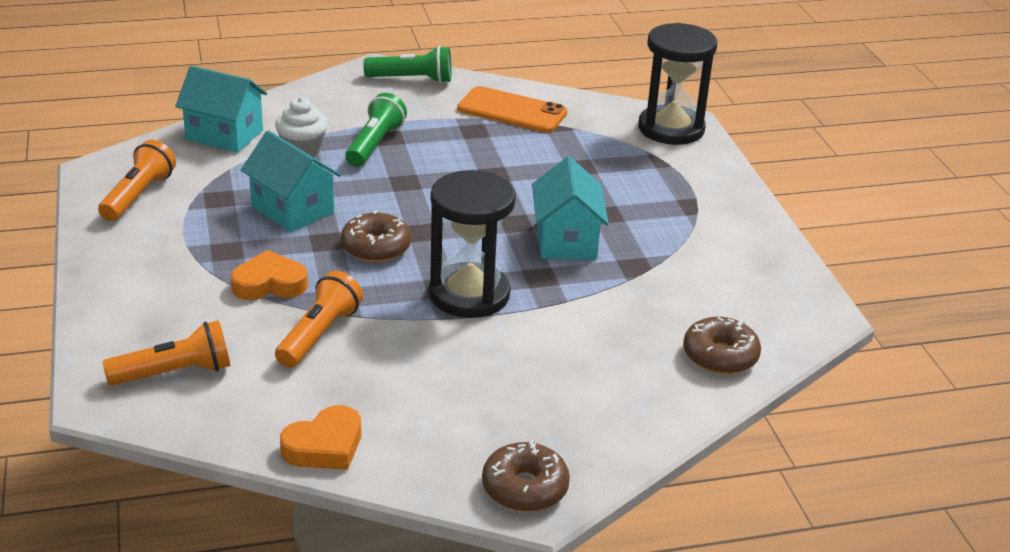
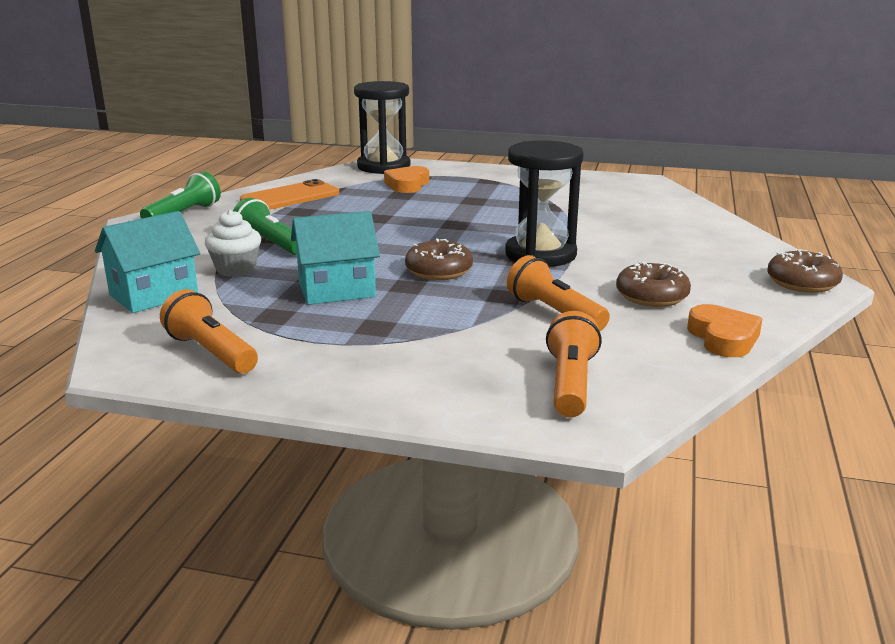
camera: 60 degrees left, 10 degrees down
(269, 284) = (453, 319): orange heart -> orange heart (407, 185)
(566, 240) = (496, 216): turquoise house -> none
(720, 356) = (672, 208): brown donut -> brown donut (651, 296)

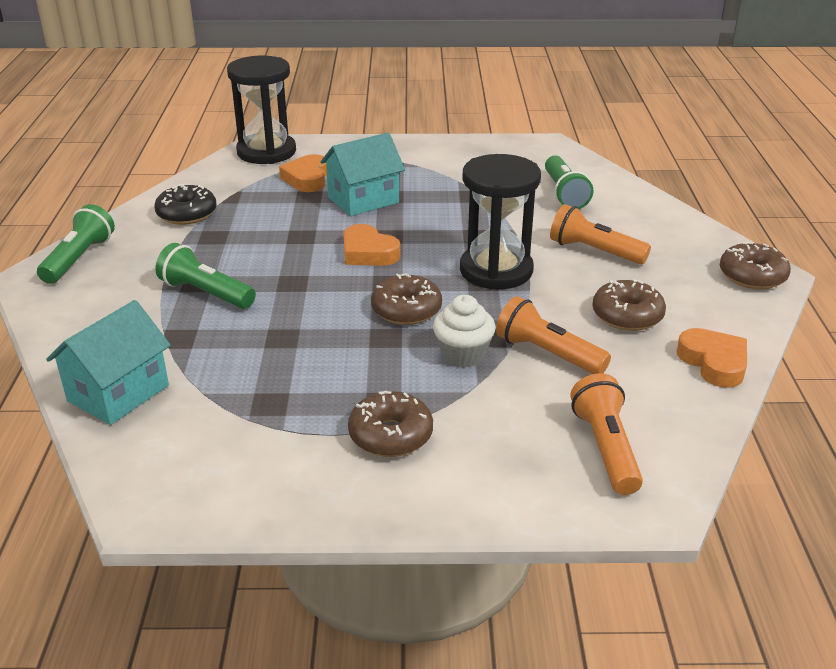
camera: 15 degrees left, 10 degrees up
(211, 352) = (231, 469): orange flashlight -> orange flashlight (594, 251)
(236, 269) = (189, 339): white cupcake -> white cupcake (463, 355)
(290, 197) = (187, 214): orange phone -> black donut
(336, 290) = (315, 354): turquoise house -> turquoise house (363, 200)
(367, 349) = (390, 435): none -> brown donut
(429, 233) = (368, 252): none -> orange heart
(640, 212) = (564, 194): none -> green flashlight

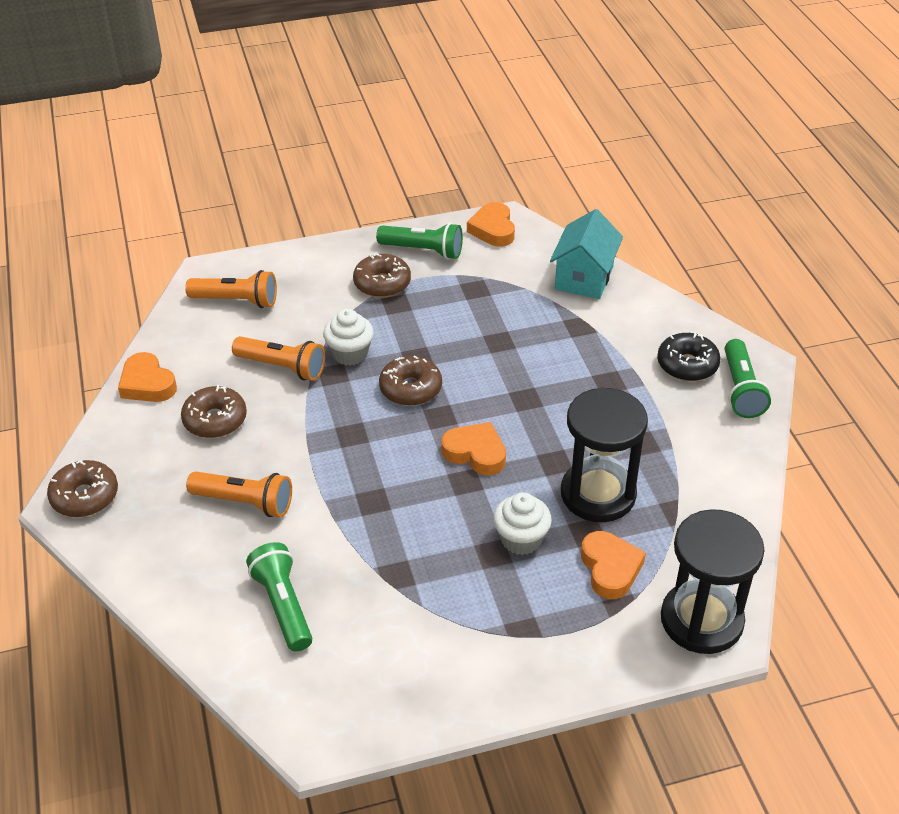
camera: 165 degrees right, 10 degrees up
(180, 493) = (493, 229): none -> orange heart
(187, 214) = (697, 472): black donut -> black donut (687, 365)
(205, 293) = (593, 373): green flashlight -> green flashlight (423, 250)
(363, 200) = (521, 539): turquoise house -> white cupcake
(496, 270) = (342, 453): black hourglass -> black hourglass (598, 494)
(605, 448) = (237, 301): orange flashlight -> orange flashlight turned 60 degrees counterclockwise

